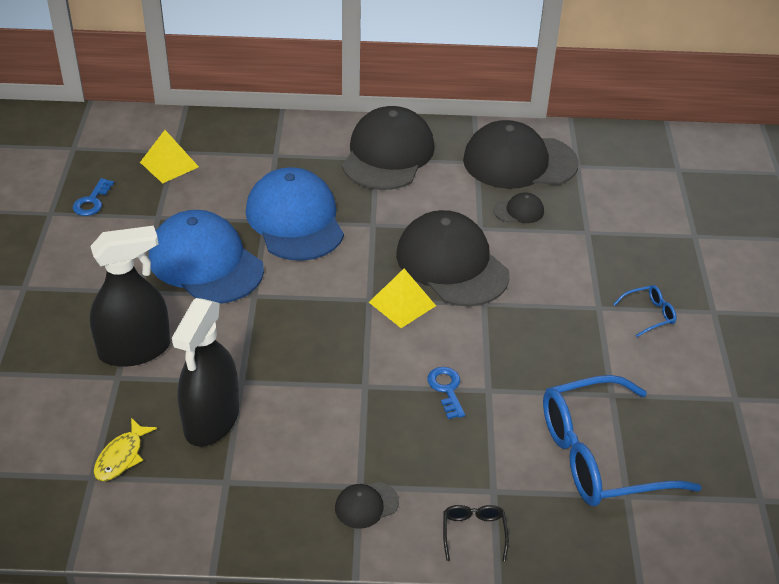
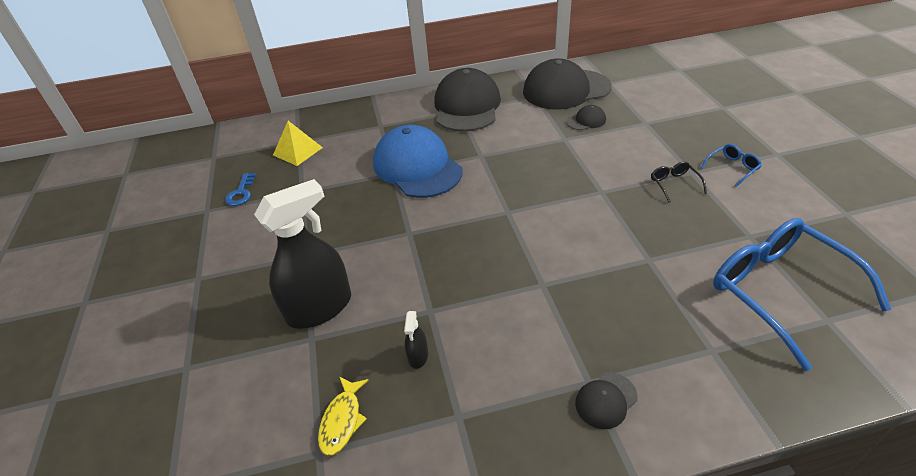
camera: 10 degrees left, 0 degrees up
(205, 263) = (356, 217): blue cap -> none
(211, 420) = (418, 356): black spray bottle -> black spray bottle, size x0.41
(402, 304) = (536, 208): yellow pyramid -> none
(446, 389) = (614, 269): blue key -> none
(452, 264) = (558, 169): black cap -> none
(473, 533) = (722, 398): black glasses -> black glasses (674, 184)
(599, 456) = (779, 291): blue glasses -> blue glasses turned 90 degrees clockwise

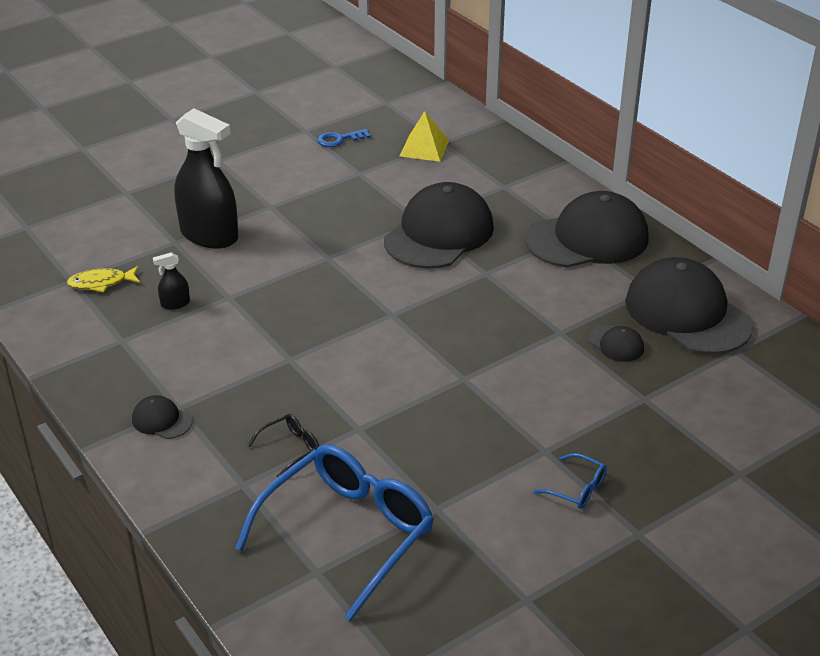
camera: 65 degrees right, 5 degrees down
(417, 167) = (439, 234): blue cap -> black cap
(674, 184) = (510, 437): black glasses -> black glasses (290, 448)

